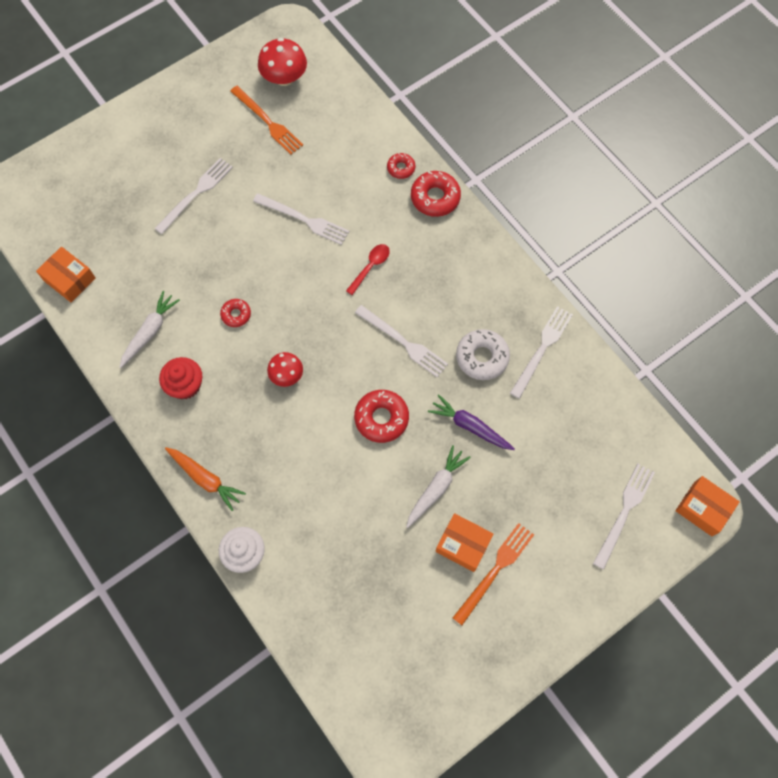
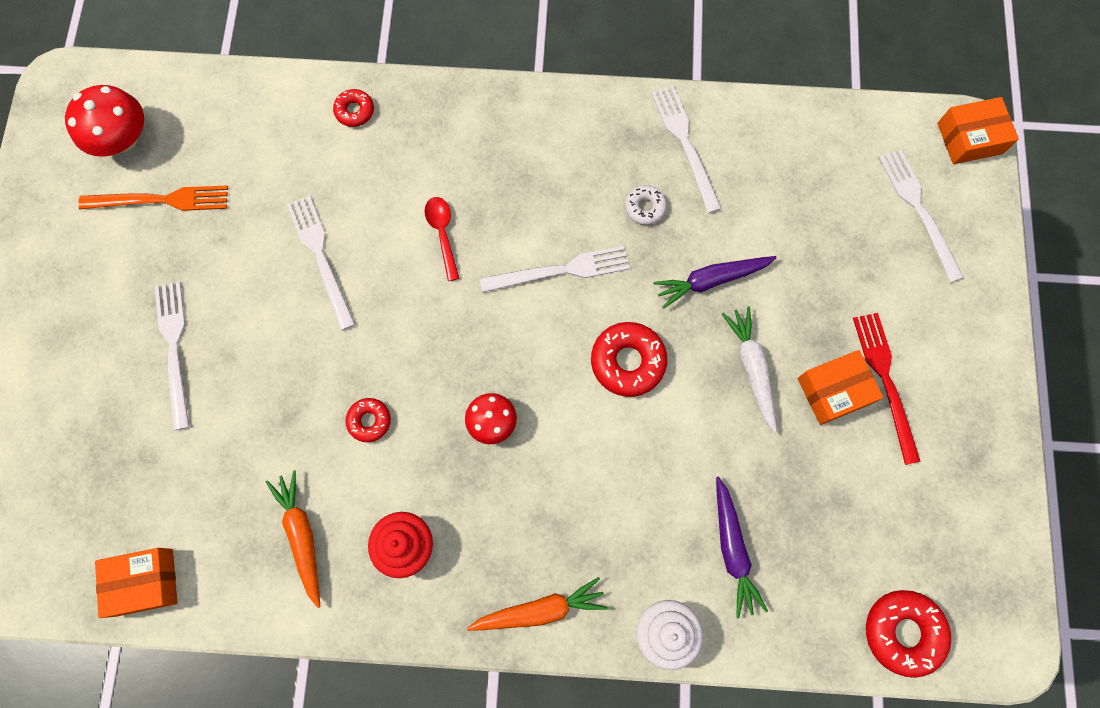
camera: 50 degrees left, 5 degrees up
(150, 332) = (302, 536): white carrot -> orange carrot
(304, 219) = (321, 257): white fork -> white fork turned 90 degrees counterclockwise
(321, 555) = (732, 549): none -> purple carrot
(435, 197) = (422, 106): red donut -> red donut (903, 632)
(482, 357) = (645, 207): white donut -> white donut, size x0.58
(495, 570) = (885, 381): orange fork -> red fork

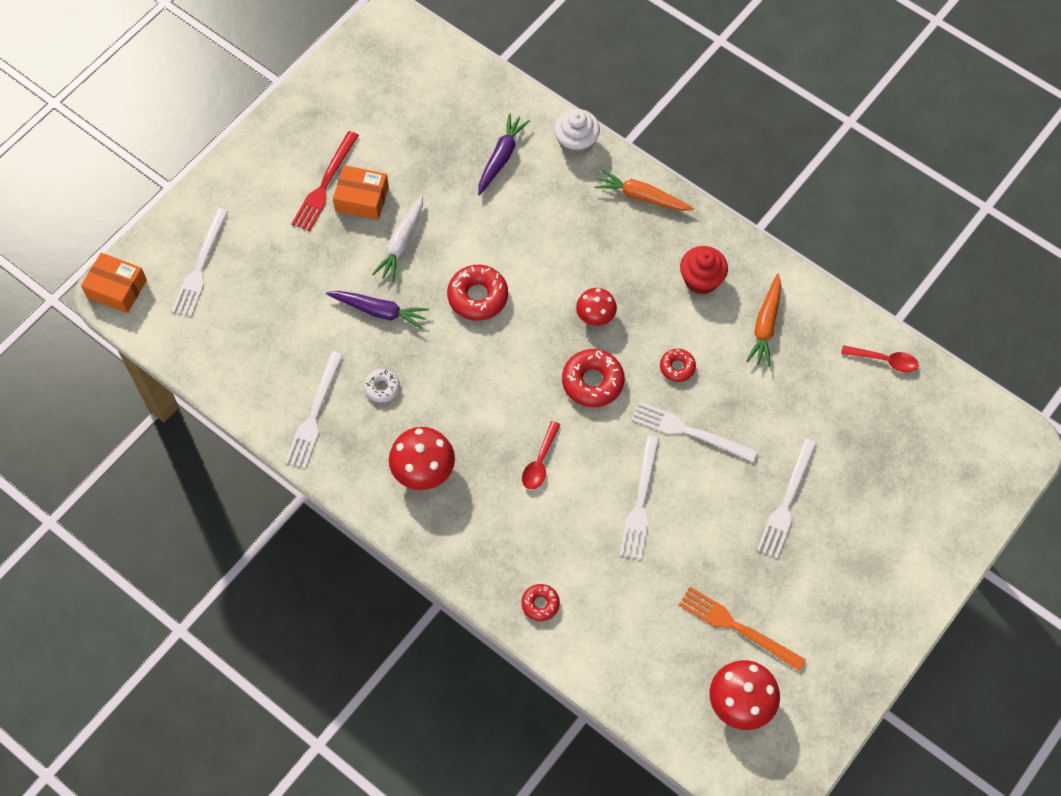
camera: 145 degrees left, 10 degrees down
(144, 582) = (884, 360): orange box -> red spoon
(545, 157) = (423, 470): none -> red mushroom
(560, 270) = (476, 382): white fork -> white fork (689, 432)
(903, 632) = (440, 63): red donut -> red donut (592, 382)

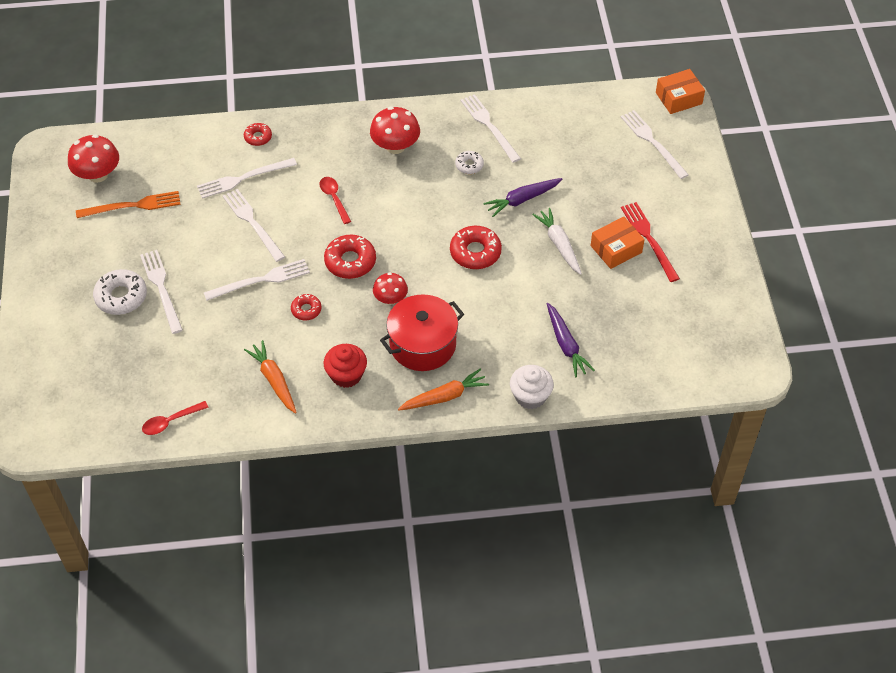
camera: 135 degrees right, 10 degrees down
(601, 563) = (243, 178): none -> white fork
(612, 253) = (422, 344): none -> red pot
(831, 525) = (121, 297): none -> white donut

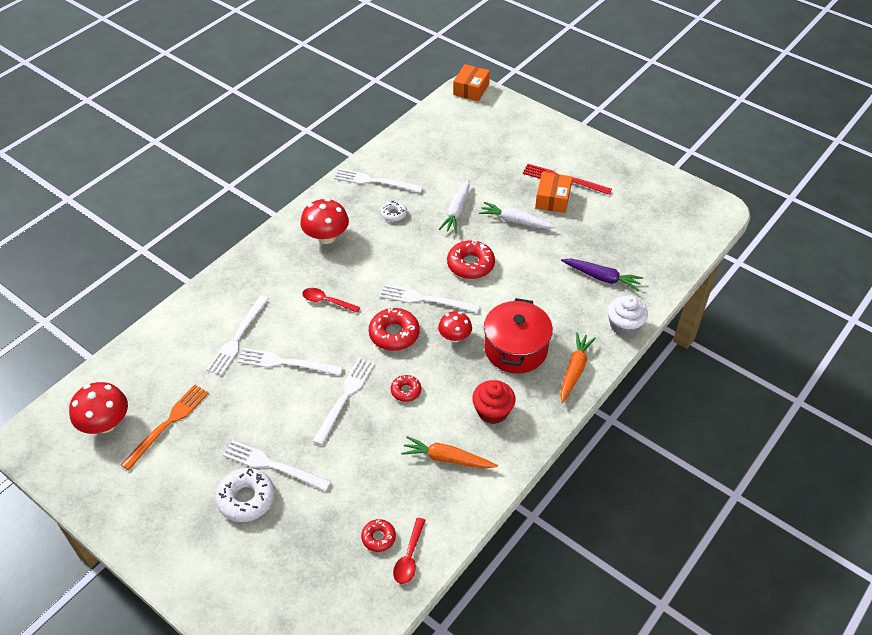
camera: 45 degrees left, 5 degrees down
(258, 137) = (212, 301): red donut -> red donut (378, 538)
(522, 200) = (456, 211): purple carrot -> white carrot
(652, 142) = (490, 124): white fork -> white fork (425, 299)

